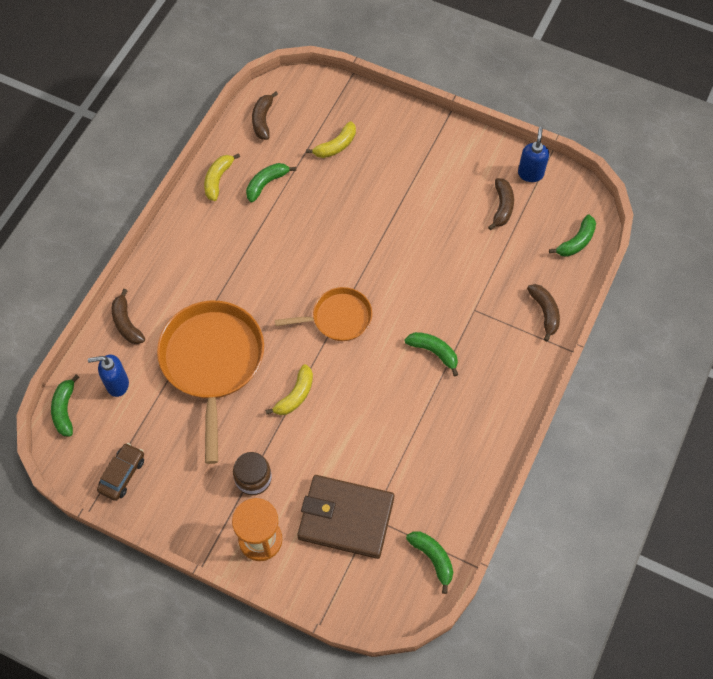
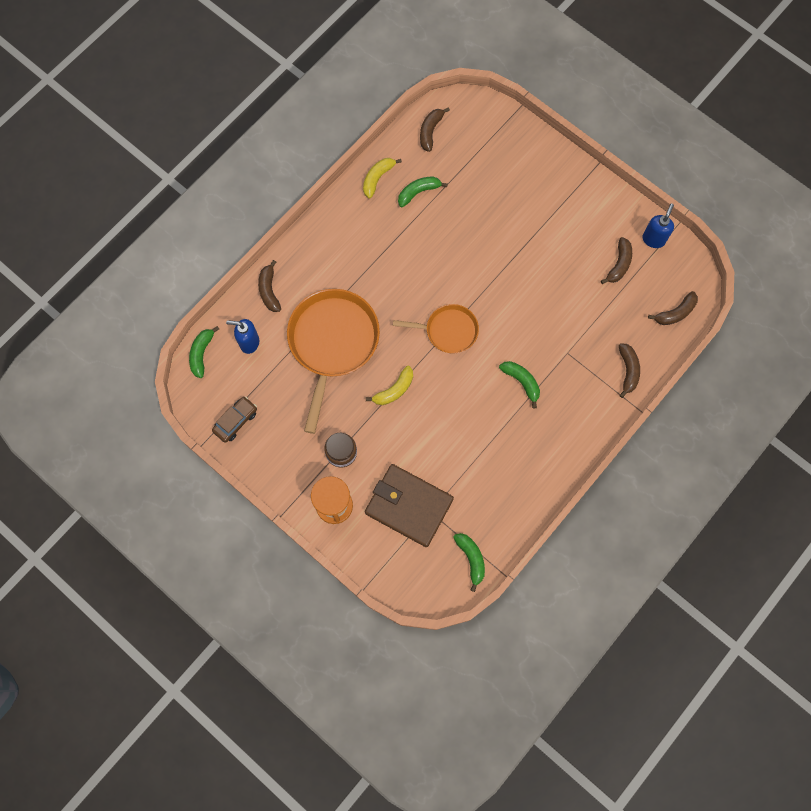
camera: 15 degrees right, 10 degrees up
(336, 146) = (488, 171): yellow banana -> none
(576, 242) = (675, 313): green banana -> brown banana

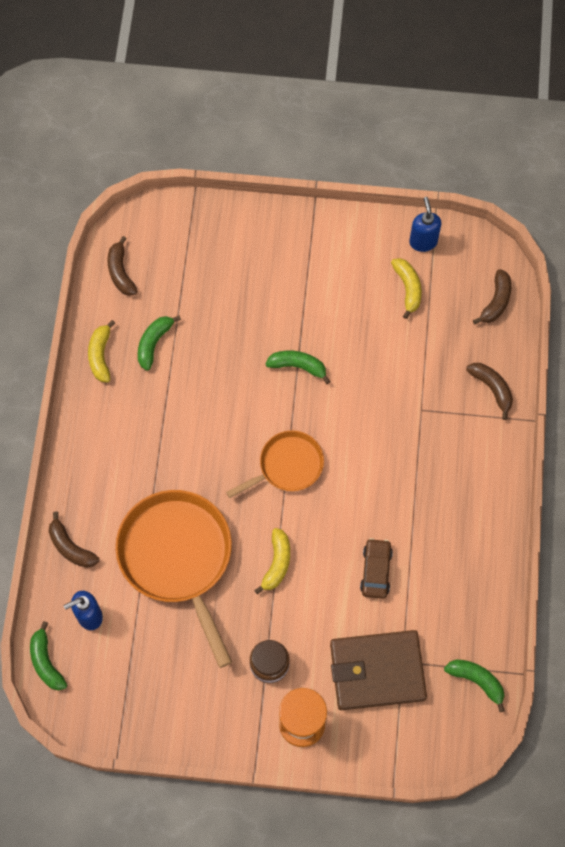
camera: 35 degrees left, 5 degrees down
(235, 421) = (135, 708): brown car -> brown car (375, 571)
(521, 382) = (398, 469): green banana -> green banana (298, 366)
(619, 264) = (408, 288): brown banana -> yellow banana

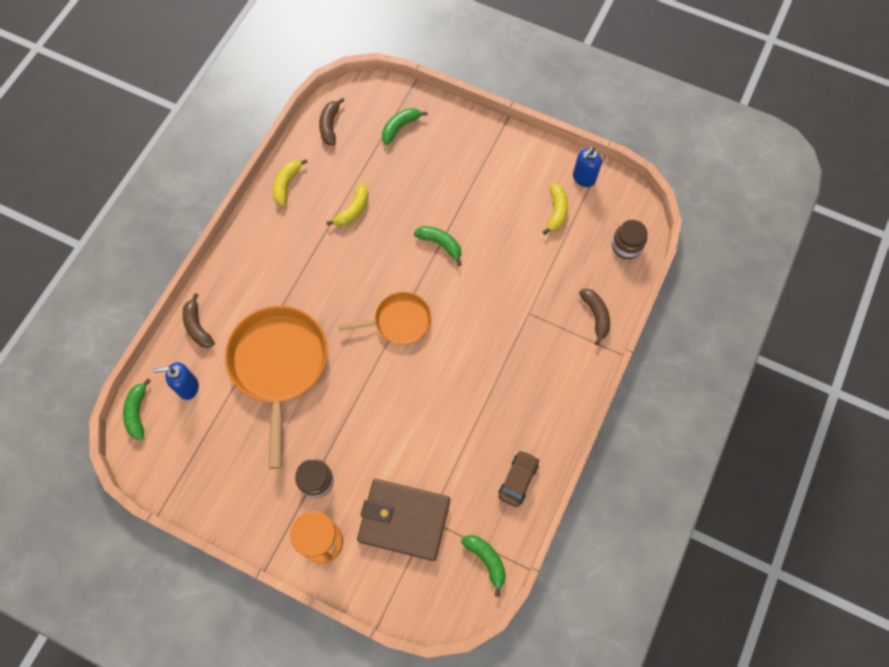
camera: 20 degrees right, 0 degrees up
(154, 343) = (332, 188): green banana -> green banana (400, 127)
(277, 563) = (357, 398): yellow banana -> yellow banana (353, 210)
(375, 571) = (437, 434): brown car -> brown car (518, 480)
(423, 242) = (583, 178): blue soap dispenser -> blue soap dispenser turned 150 degrees counterclockwise
(496, 301) = (626, 246): brown banana -> brown jar

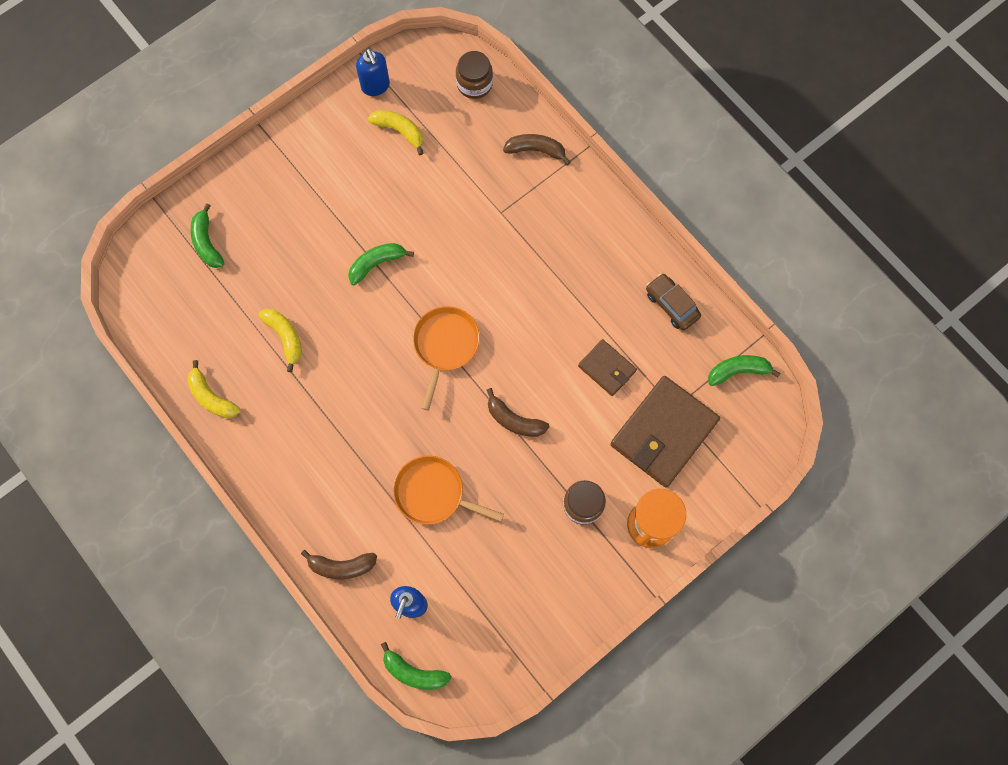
camera: 65 degrees left, 5 degrees up
(279, 365) = (433, 493): orange pan -> orange pan, size x0.57
(330, 125) = (160, 317): brown banana -> brown banana (514, 420)
(437, 451) = (607, 368): none -> brown wallet

